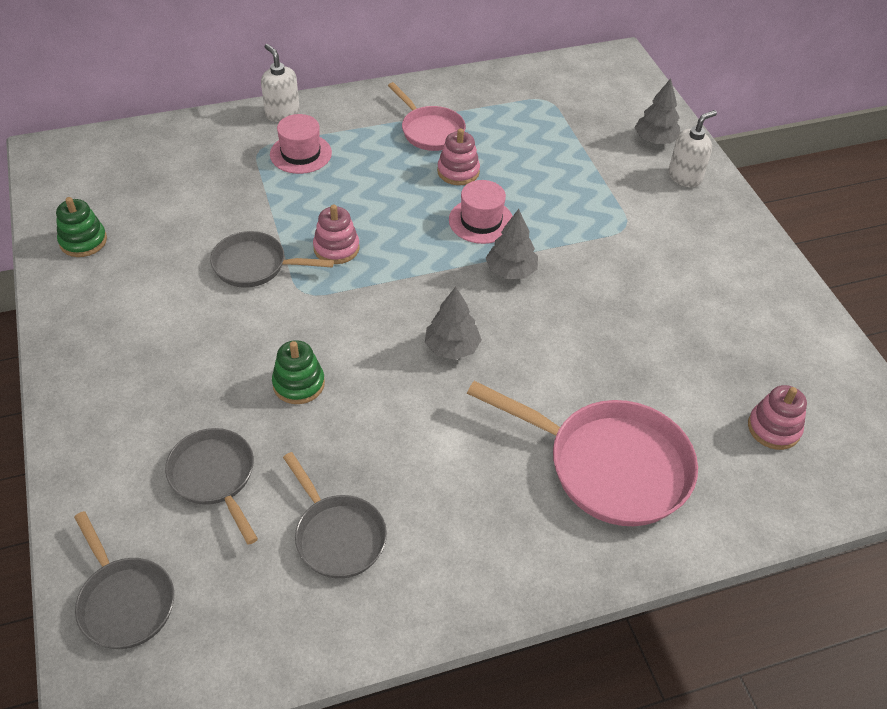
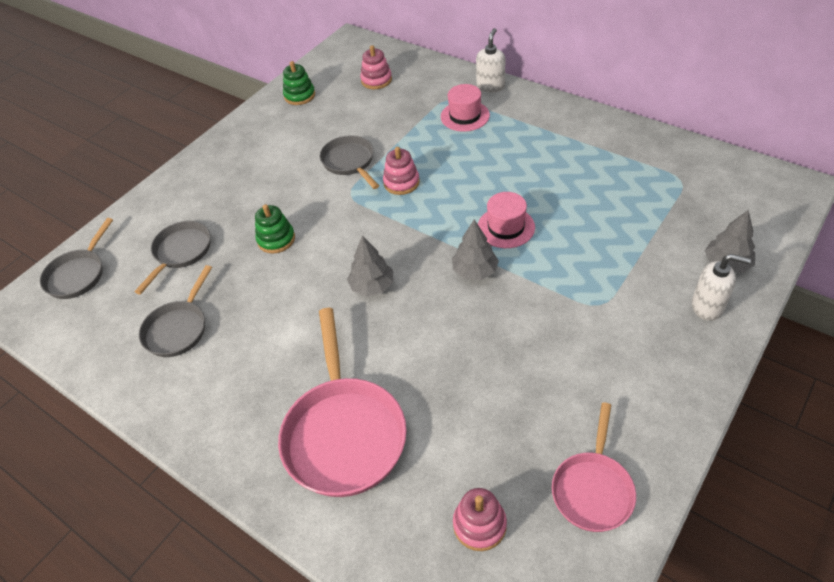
camera: 60 degrees right, 0 degrees up
(430, 131) = (562, 150): pink pan -> pink pan (593, 489)
(458, 171) = (540, 187): pink stacking toy -> pink stacking toy (376, 80)

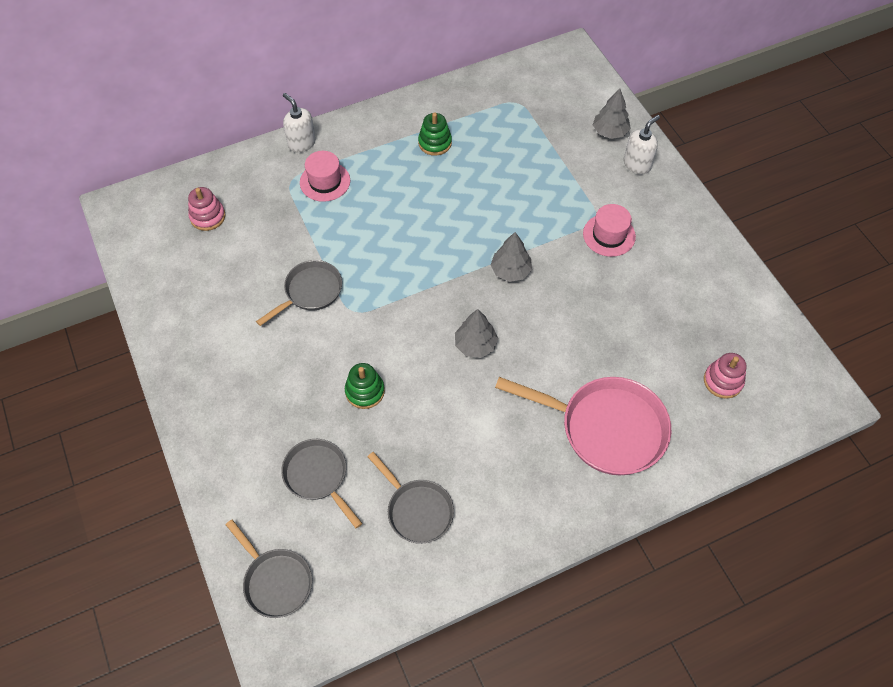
camera: 65 degrees left, 10 degrees up
(299, 96) = (168, 287): green stacking toy -> green stacking toy (435, 143)
(350, 162) = (310, 292): grey pan -> grey pan turned 135 degrees clockwise
(401, 182) = (371, 268): pink stacking toy -> none
(506, 227) = (480, 227): pink hat -> pink hat (609, 235)
(593, 489) = (731, 307): pink pan -> none

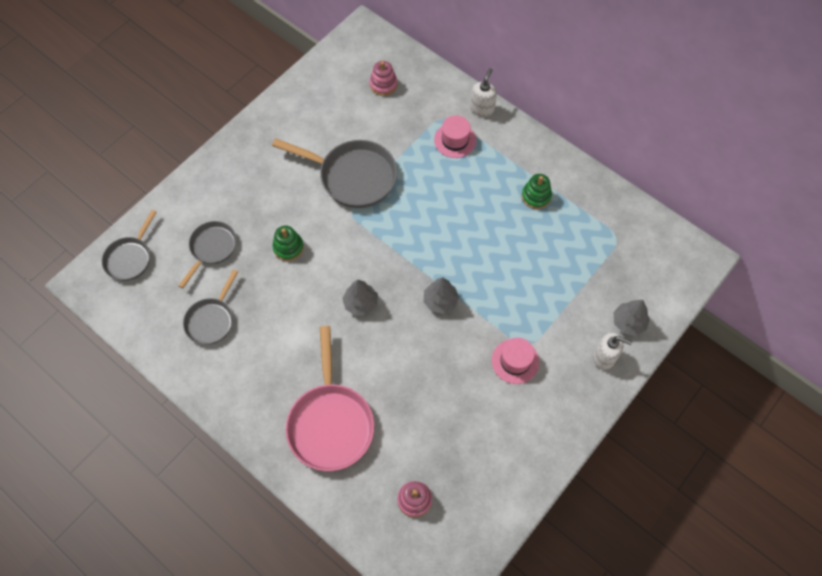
camera: 65 degrees right, 5 degrees up
(310, 292) = (353, 176): grey pan -> grey pan, size x1.68

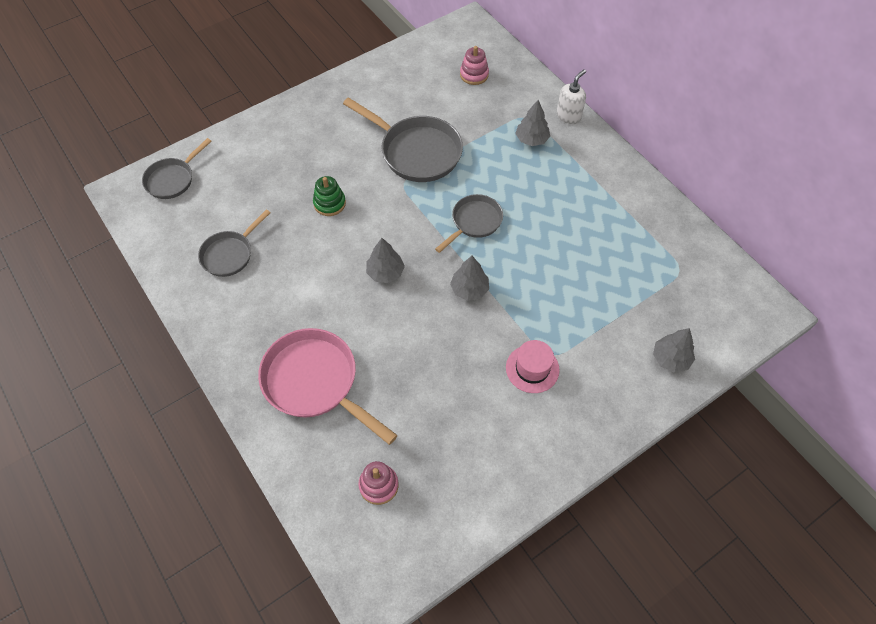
camera: 15 degrees right, 5 degrees down
(211, 249) = (253, 188): grey pan -> grey pan (474, 222)
(330, 422) = (315, 382): pink pan -> pink pan turned 120 degrees clockwise
(455, 140) = (531, 139): pink hat -> grey tree
(536, 196) = (602, 210): green stacking toy -> none
(604, 357) = (633, 388): white soap dispenser -> none

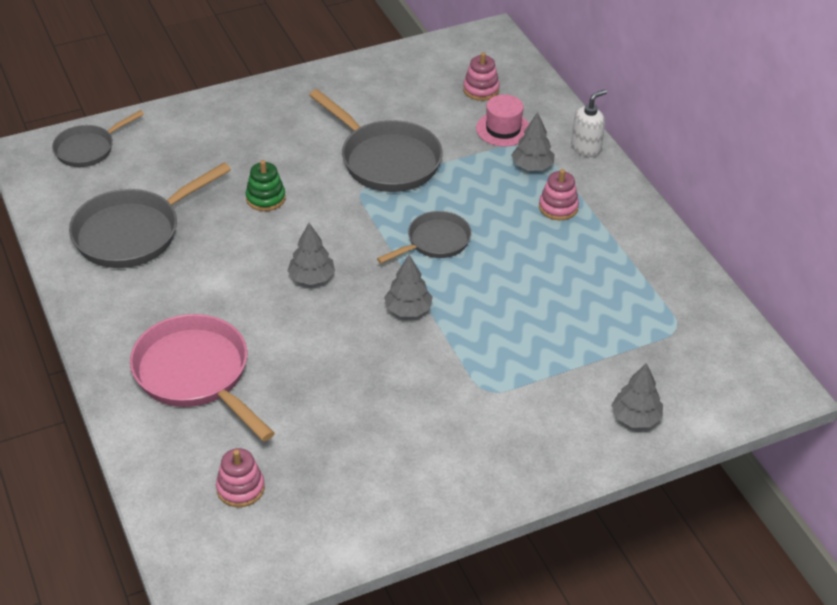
camera: 10 degrees right, 15 degrees down
(230, 254) = (133, 232): grey pan -> grey pan, size x1.68
(532, 369) = (460, 401): pink hat -> pink hat (503, 129)
(561, 174) = (558, 207): none -> pink stacking toy

